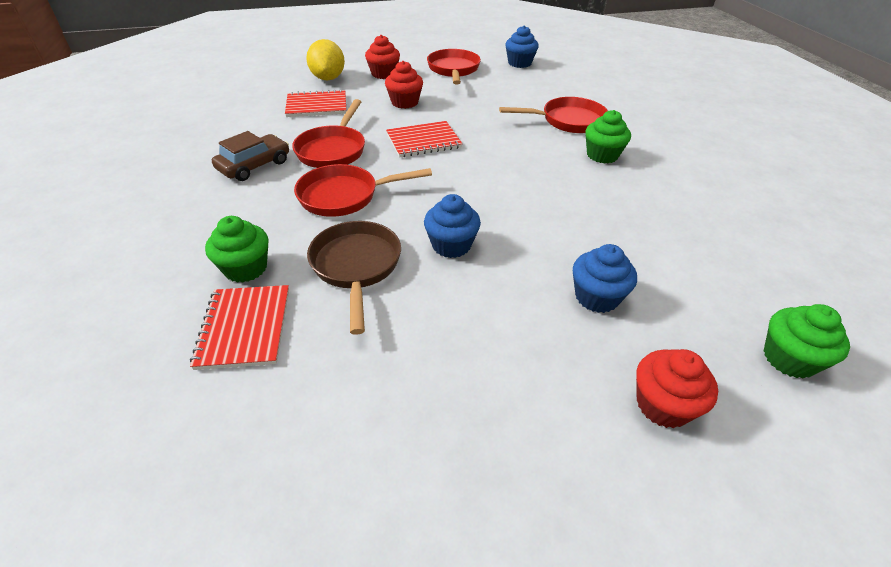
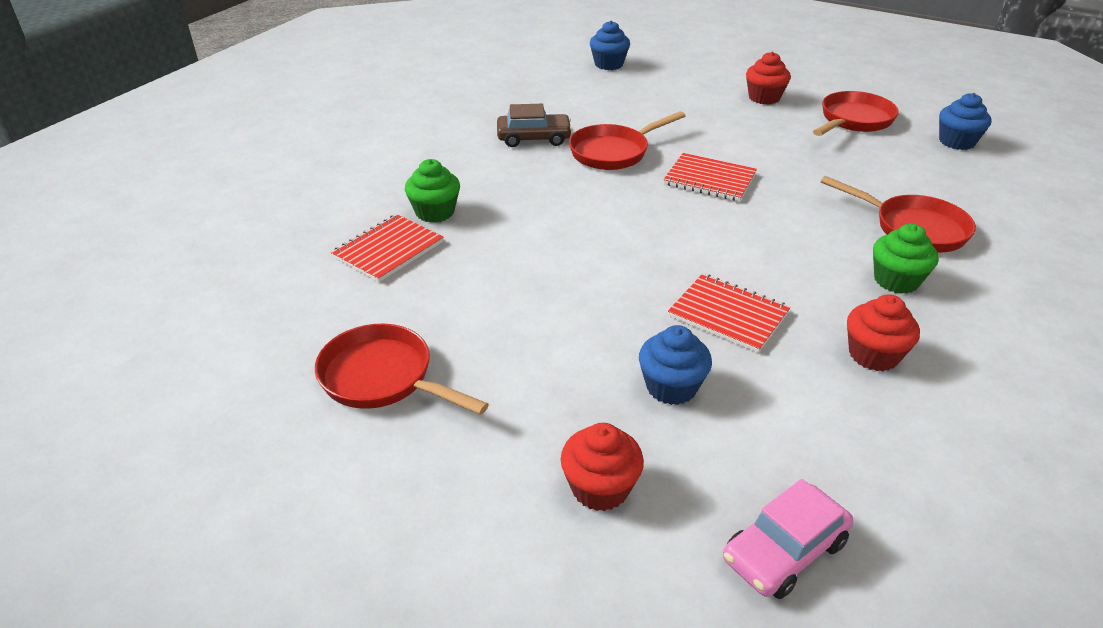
camera: 45 degrees right, 5 degrees down
(317, 106) = (652, 106): red notebook -> red notebook (728, 314)
(328, 78) = (699, 83): yellow lemon -> none
(344, 196) = (571, 195): red pan -> red pan (383, 378)
(356, 267) = (508, 252): brown pan -> none
(404, 102) = (744, 135): red cupcake -> red cupcake (873, 355)
(451, 245) = (604, 277): blue cupcake -> blue cupcake (608, 64)
(789, 358) = (784, 551): green cupcake -> pink car

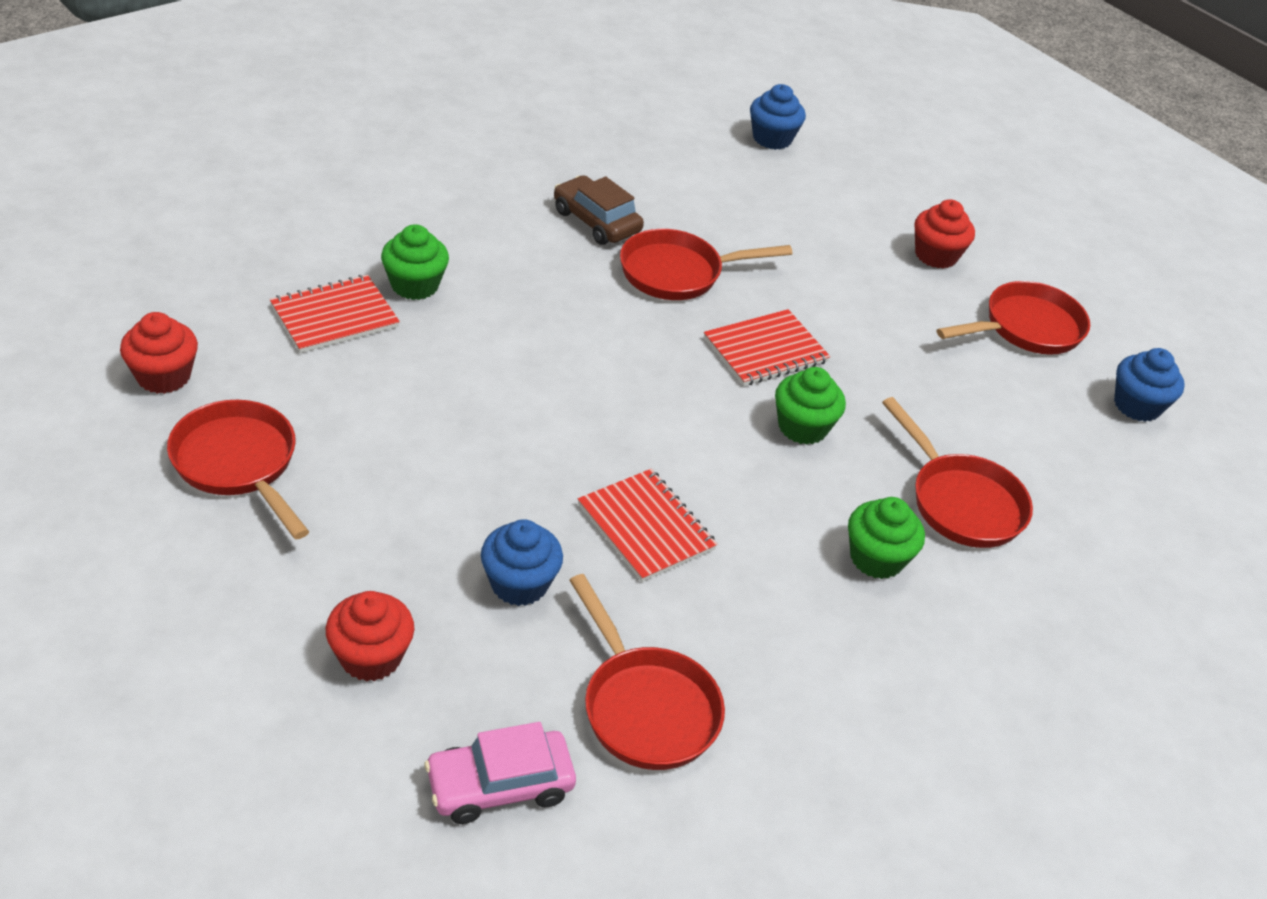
camera: 15 degrees right, 5 degrees up
(534, 138) = (596, 221): brown car -> brown car turned 150 degrees counterclockwise
(709, 179) = (765, 350): red notebook -> red notebook turned 75 degrees counterclockwise
(774, 217) = (802, 427): none -> green cupcake
(838, 442) = (645, 707): none -> red pan
(873, 355) = (768, 632): red cupcake -> red cupcake (163, 376)

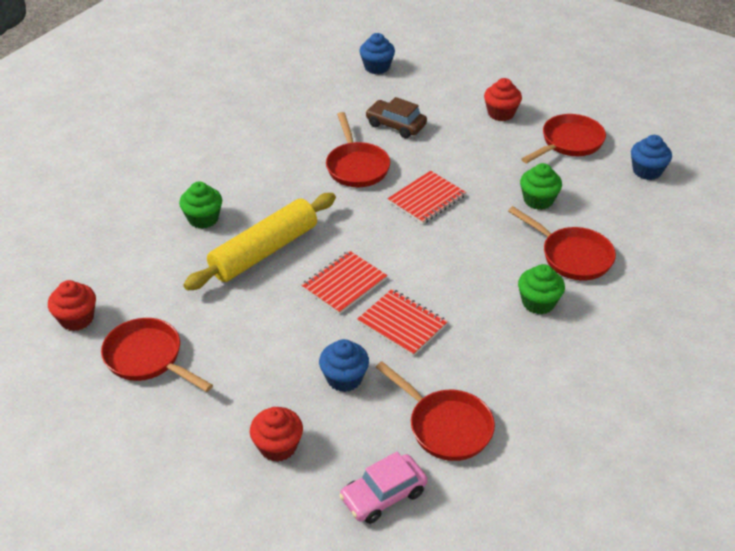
camera: 10 degrees left, 0 degrees up
(334, 316) = (163, 252): red notebook -> red notebook (344, 284)
(483, 357) = (264, 251): none -> yellow rolling pin
(596, 221) = (294, 148): brown car -> brown car (396, 125)
(678, 273) = (356, 166): red pan -> red pan turned 75 degrees counterclockwise
(802, 427) = (466, 238): green cupcake -> green cupcake (538, 200)

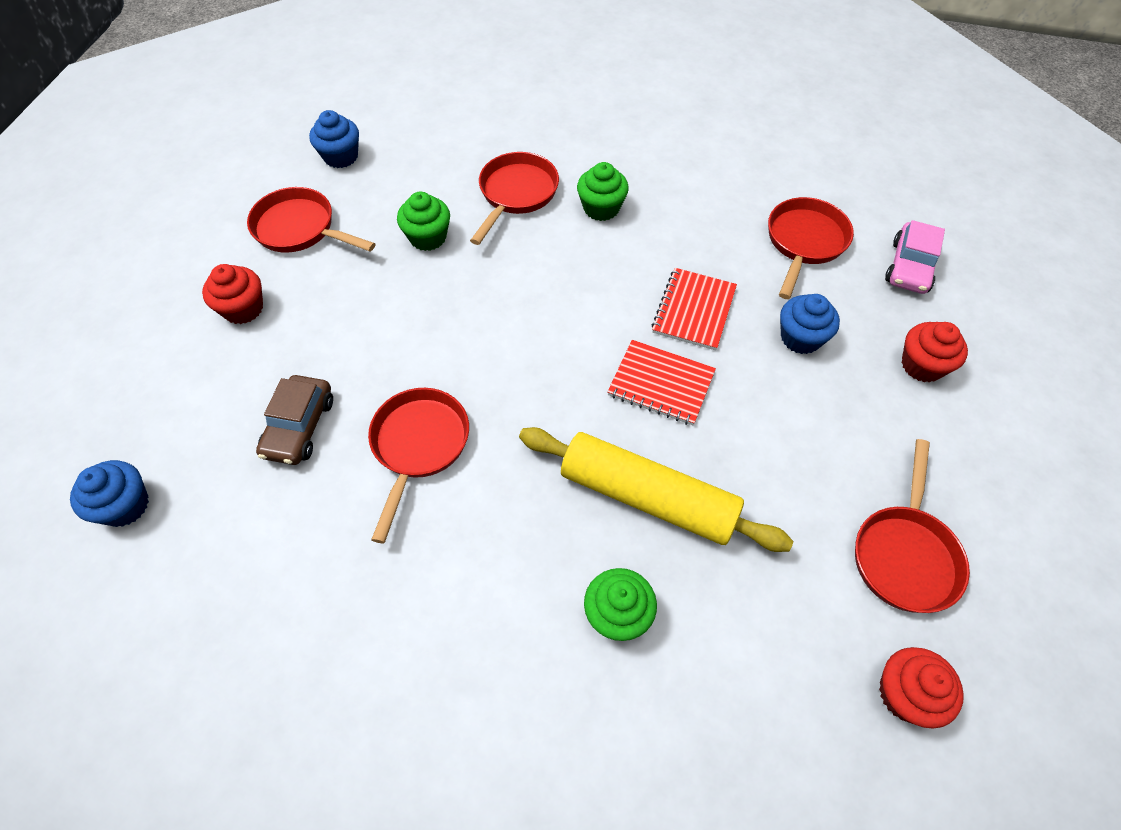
camera: 110 degrees left, 15 degrees up
(356, 166) = (418, 446): red pan -> red pan turned 45 degrees counterclockwise
(383, 495) = (910, 267): pink car -> pink car turned 75 degrees clockwise
(426, 199) = (464, 344): red notebook -> none

